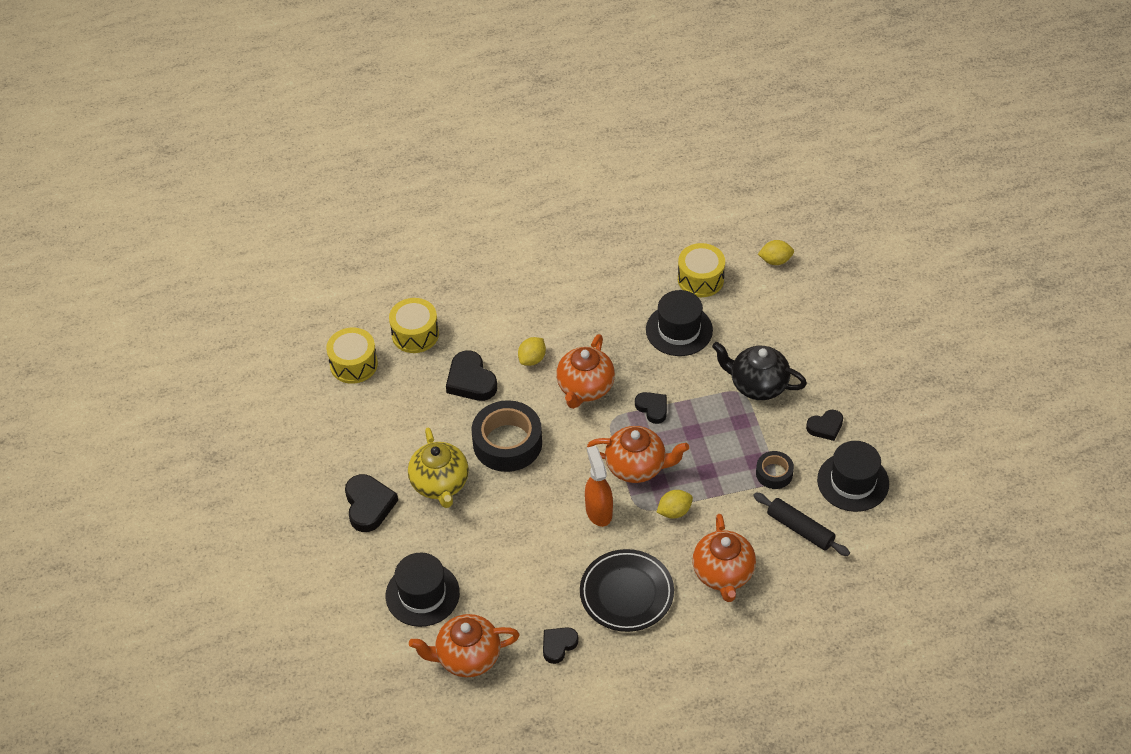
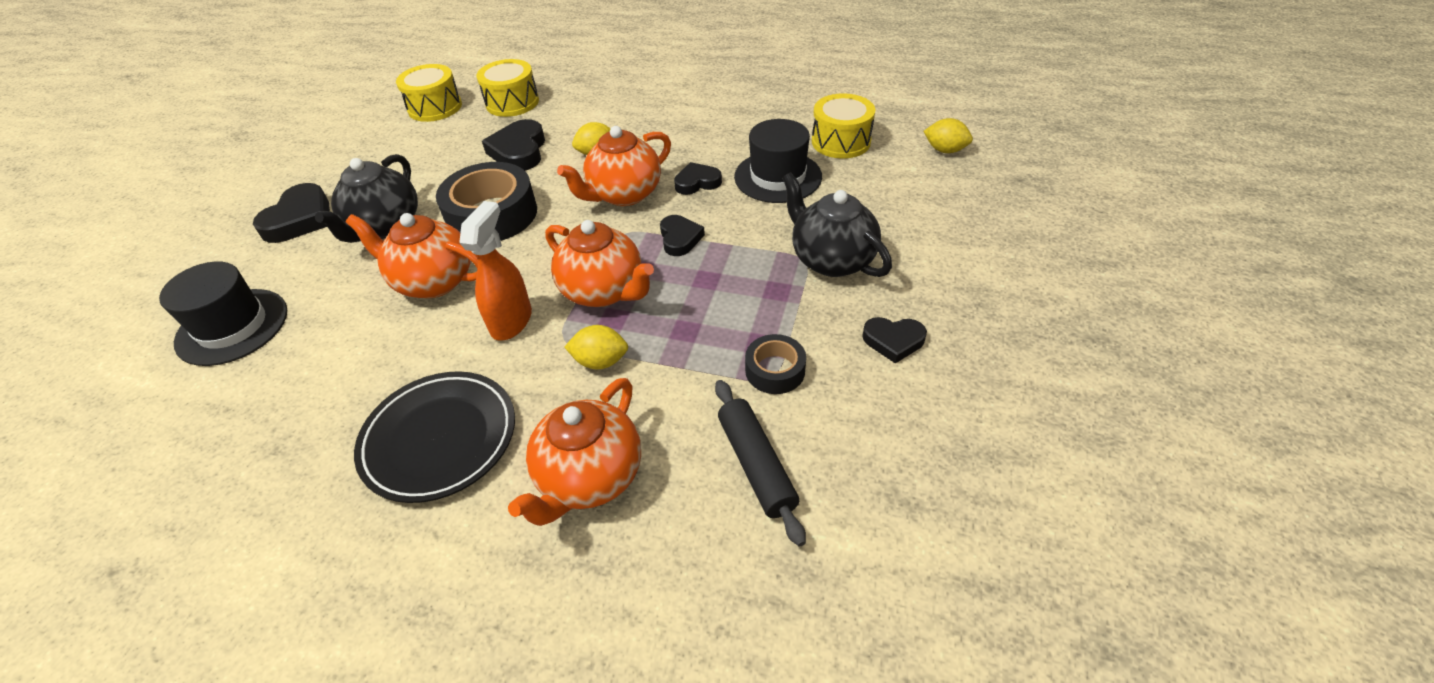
camera: 30 degrees right, 5 degrees down
(440, 484) = (385, 227): yellow teapot -> black teapot
(467, 657) = (178, 424): orange teapot -> orange teapot (433, 281)
(558, 645) = (287, 467): black heart -> black heart (697, 182)
(853, 482) = (889, 432): black hat -> none

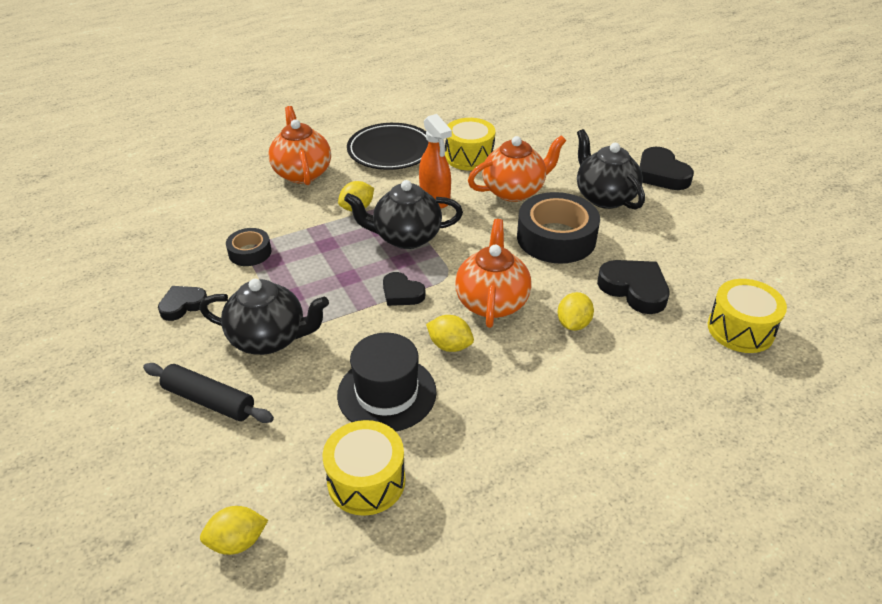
camera: 135 degrees right, 5 degrees down
(232, 326) = (569, 130): black hat -> none
(435, 107) = (785, 285): yellow drum -> yellow drum (469, 157)
(604, 291) = (405, 237): orange teapot -> black teapot
(697, 182) = (450, 345): black heart -> yellow lemon
(756, 465) = (223, 212): black rolling pin -> black rolling pin (209, 401)

